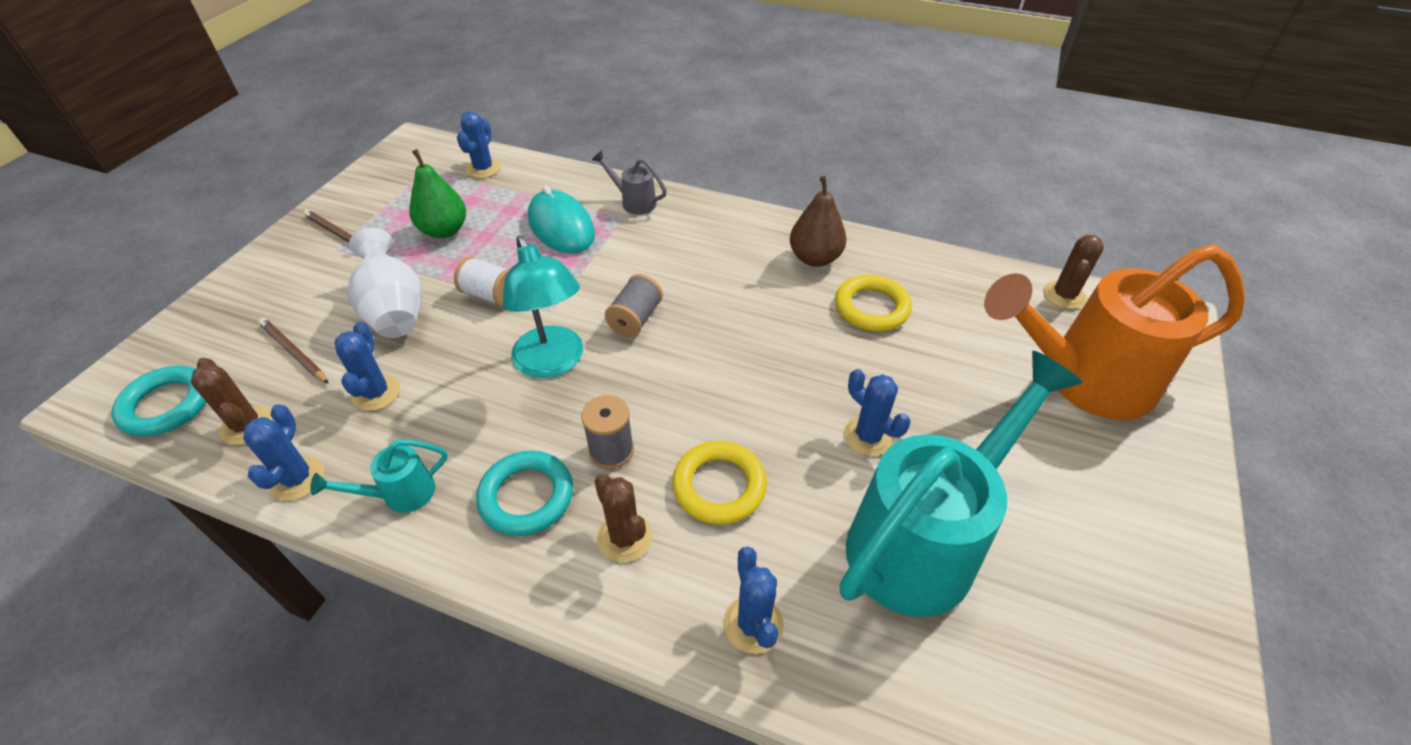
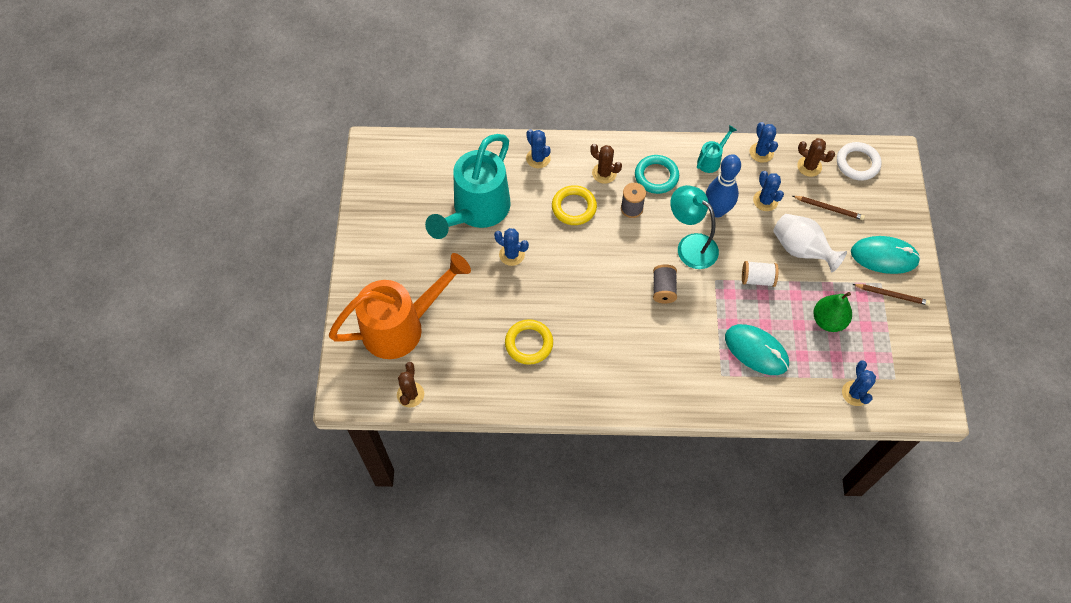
camera: 160 degrees right, 15 degrees up
(167, 405) = (857, 163): turquoise ring -> white ring
(295, 273) = (884, 256): none -> turquoise mouse
(468, 401) = (717, 210): none -> blue bowling pin
(634, 202) = (722, 393): grey watering can -> none
(815, 258) = (576, 376): brown pear -> none

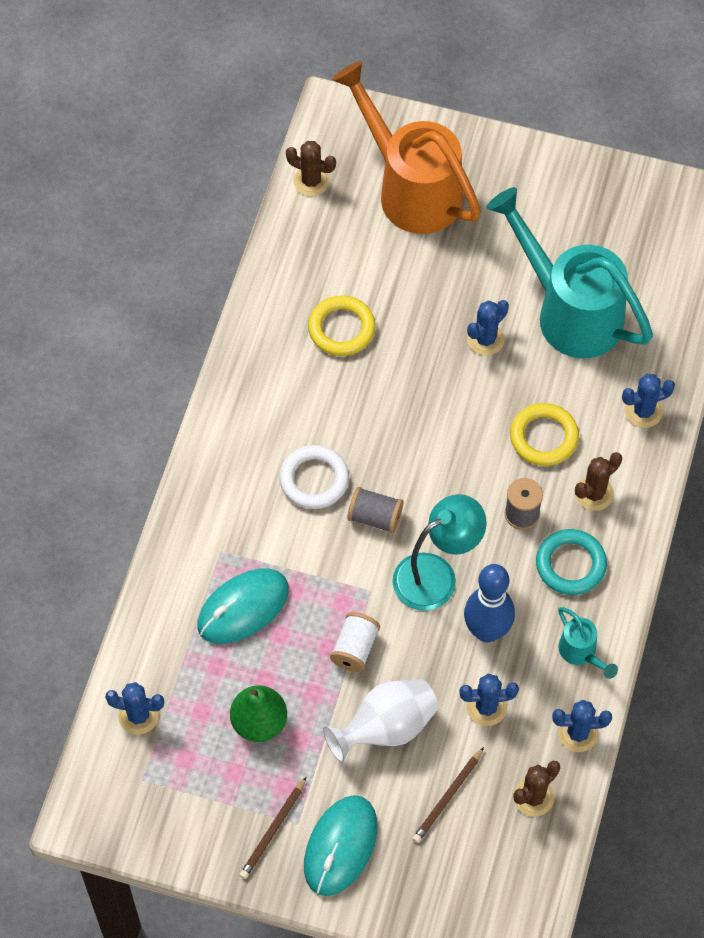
camera: 105 degrees right, 0 degrees up
(402, 326) = (411, 189): orange watering can -> orange watering can turned 150 degrees clockwise
(857, 163) = (520, 875): white ring -> white ring (314, 480)

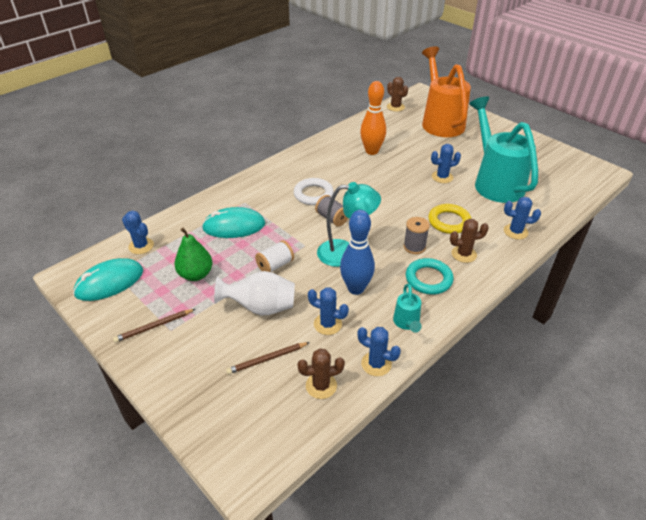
camera: 30 degrees right, 20 degrees down
(340, 846) = (182, 353): turquoise mouse -> turquoise mouse (109, 282)
(341, 329) = (371, 151): yellow ring -> orange bowling pin

